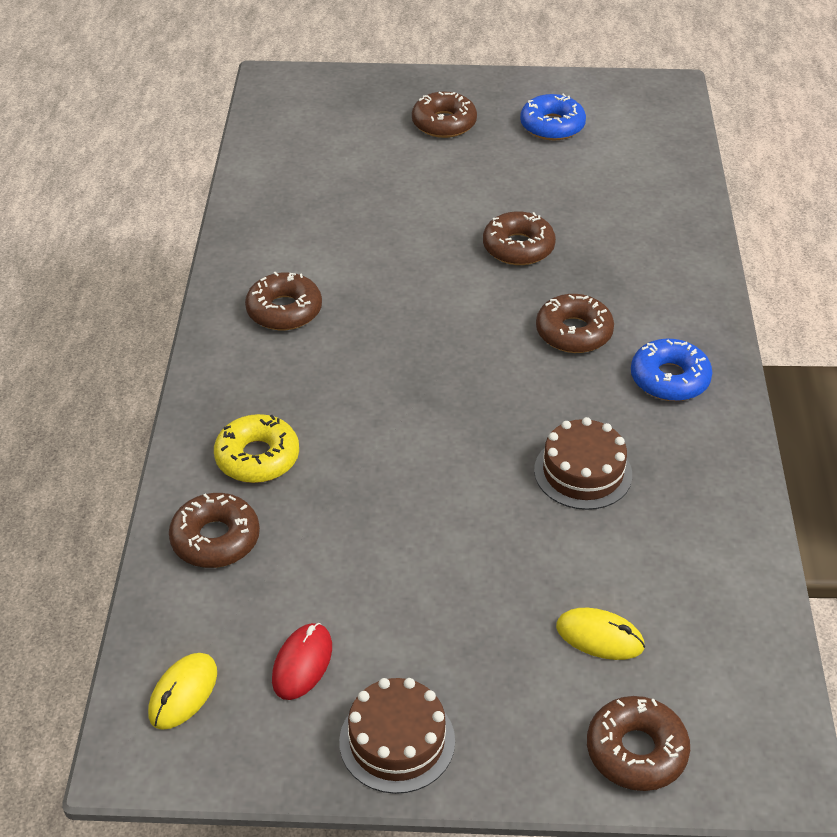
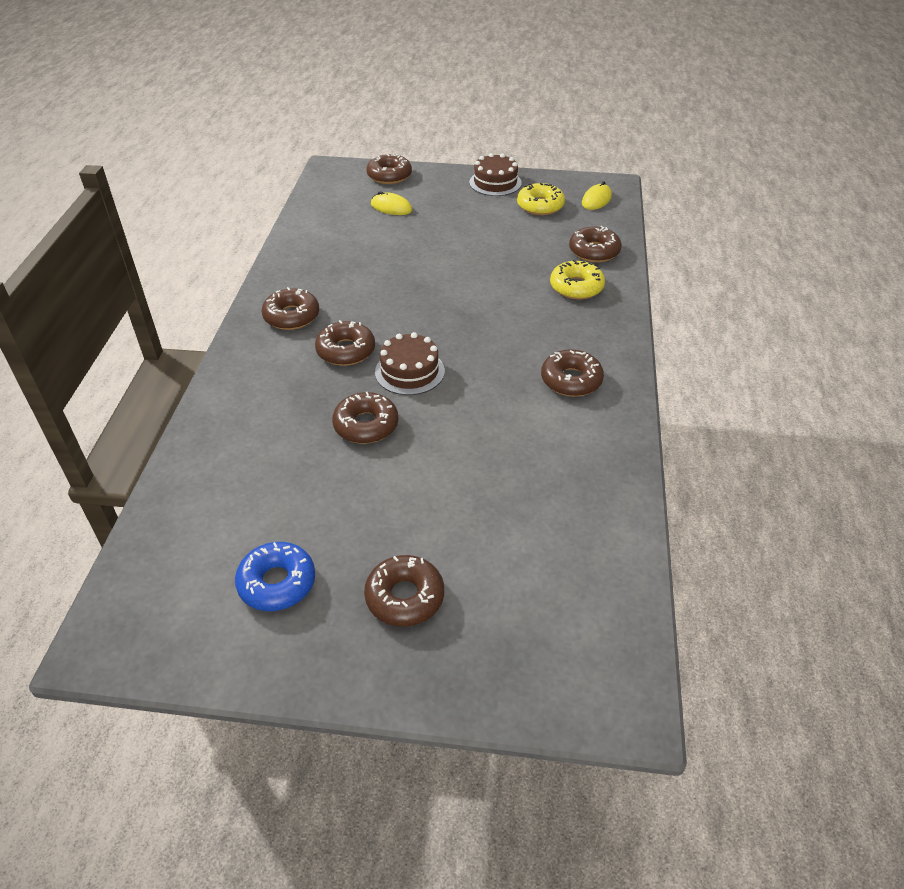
camera: 175 degrees left, 0 degrees up
(302, 663) = (540, 206): red mouse -> yellow donut
(583, 472) = (373, 270): brown cake -> brown cake (409, 371)
(669, 379) = (291, 316): blue donut -> brown donut

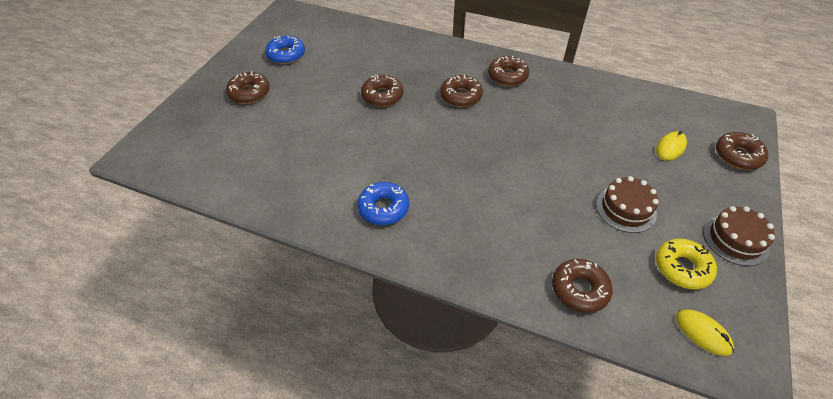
camera: 105 degrees right, 5 degrees up
(409, 371) = (427, 122): brown cake -> brown cake (626, 209)
(571, 380) = (383, 208): brown donut -> blue donut
(576, 287) = (514, 252): yellow donut -> none

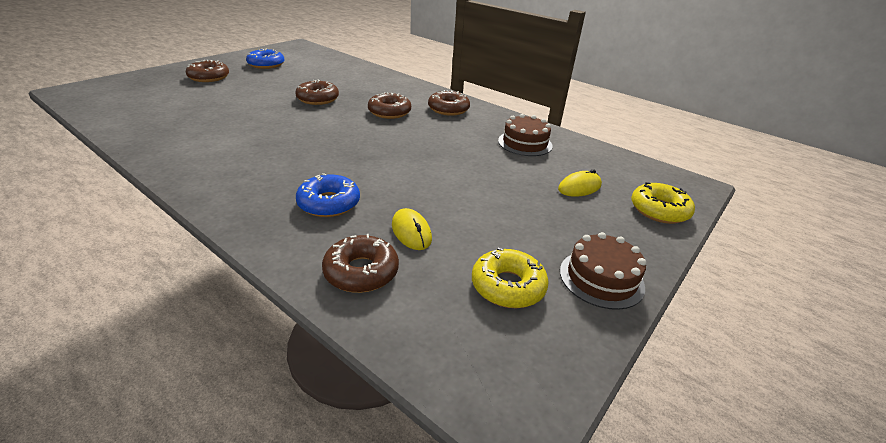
camera: 15 degrees right, 15 degrees down
(383, 208) = (229, 163): blue donut -> blue donut (329, 203)
(626, 209) = (483, 220): brown cake -> brown cake (525, 143)
(703, 333) = (481, 357): yellow mouse -> yellow mouse (411, 232)
(738, 156) = (659, 210): brown donut -> yellow donut

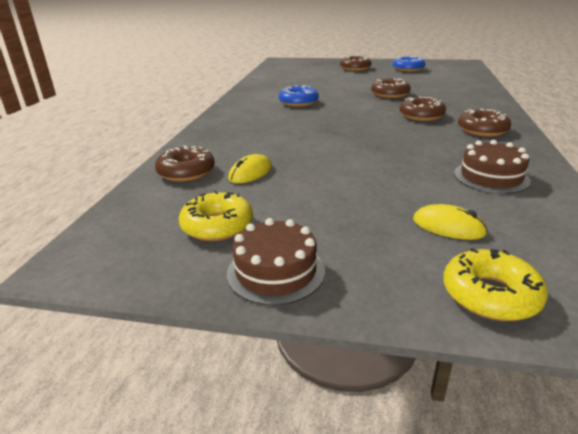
camera: 65 degrees right, 5 degrees down
(329, 203) = (253, 141): blue donut -> blue donut (298, 102)

